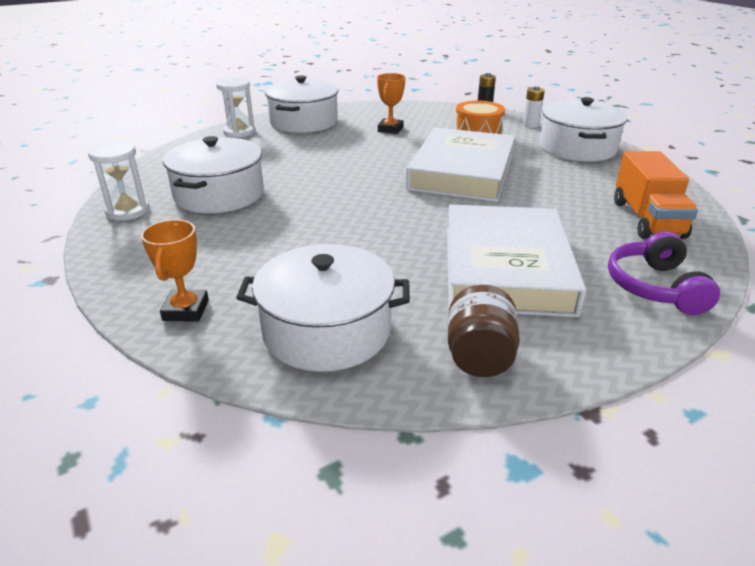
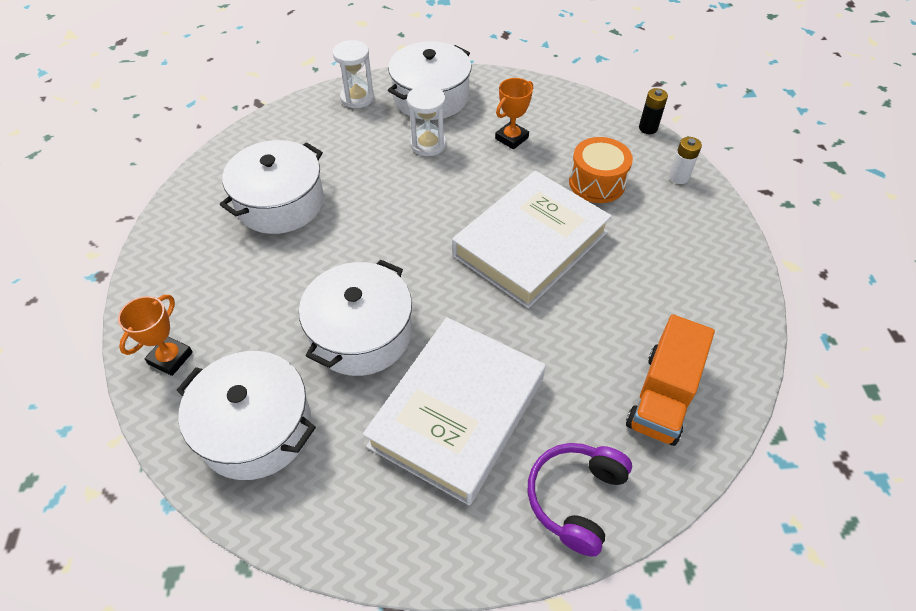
camera: 25 degrees right, 20 degrees up
(128, 211) = (195, 203): white hourglass -> white hourglass (428, 144)
(479, 356) = (350, 513): brown jar -> none
(577, 148) = (696, 242): white pot -> white pot (361, 333)

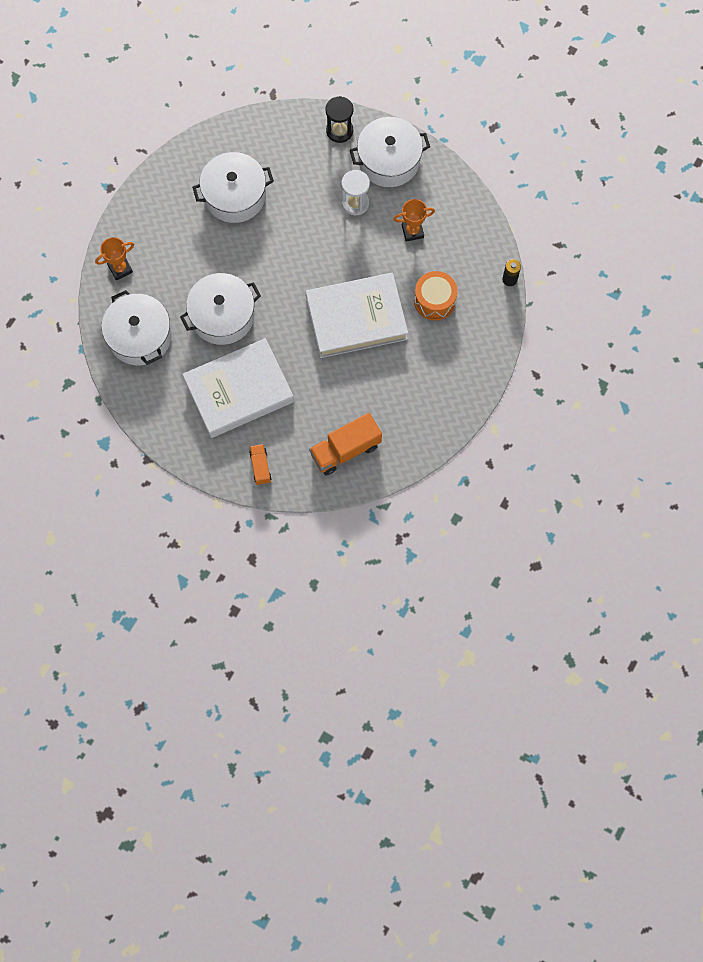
camera: 35 degrees right, 20 degrees up
(357, 98) = (339, 131): white hourglass -> black hourglass
(576, 498) = (260, 467): purple headphones -> orange truck
(678, 177) = (490, 329): white battery -> none

